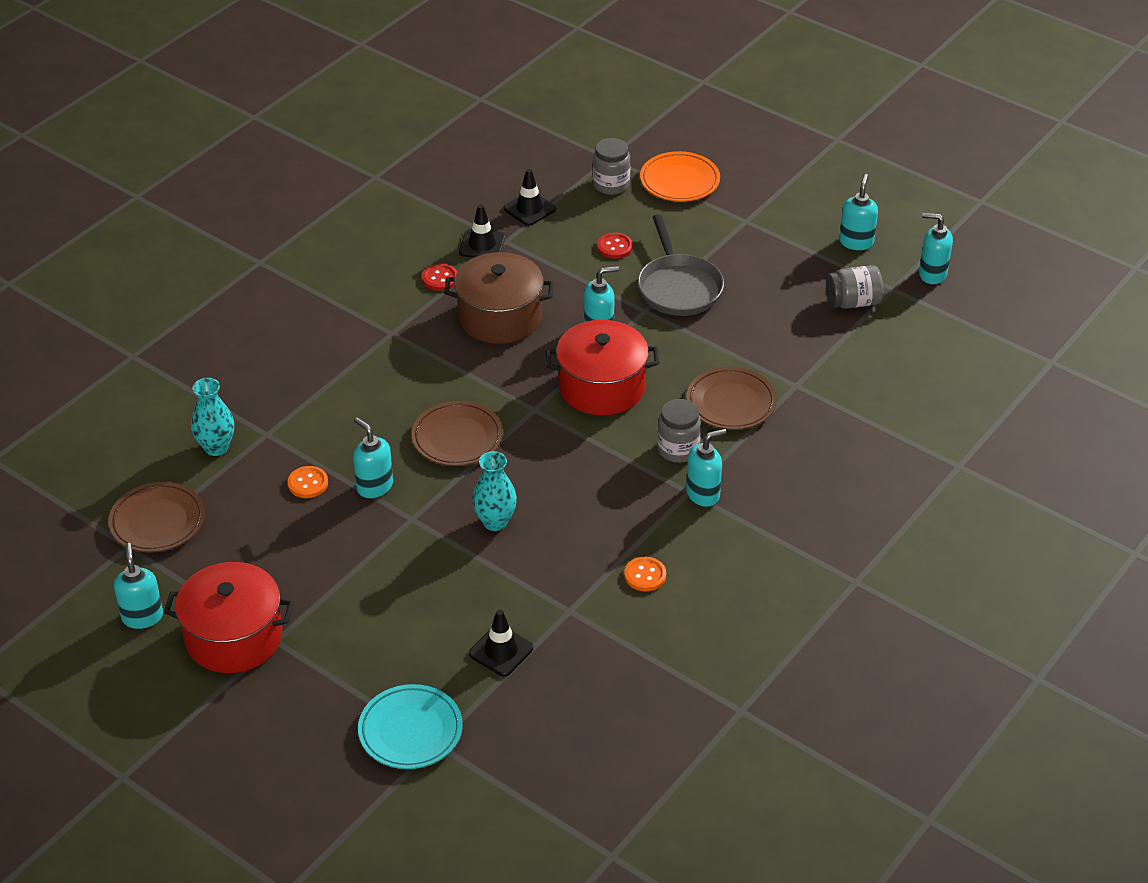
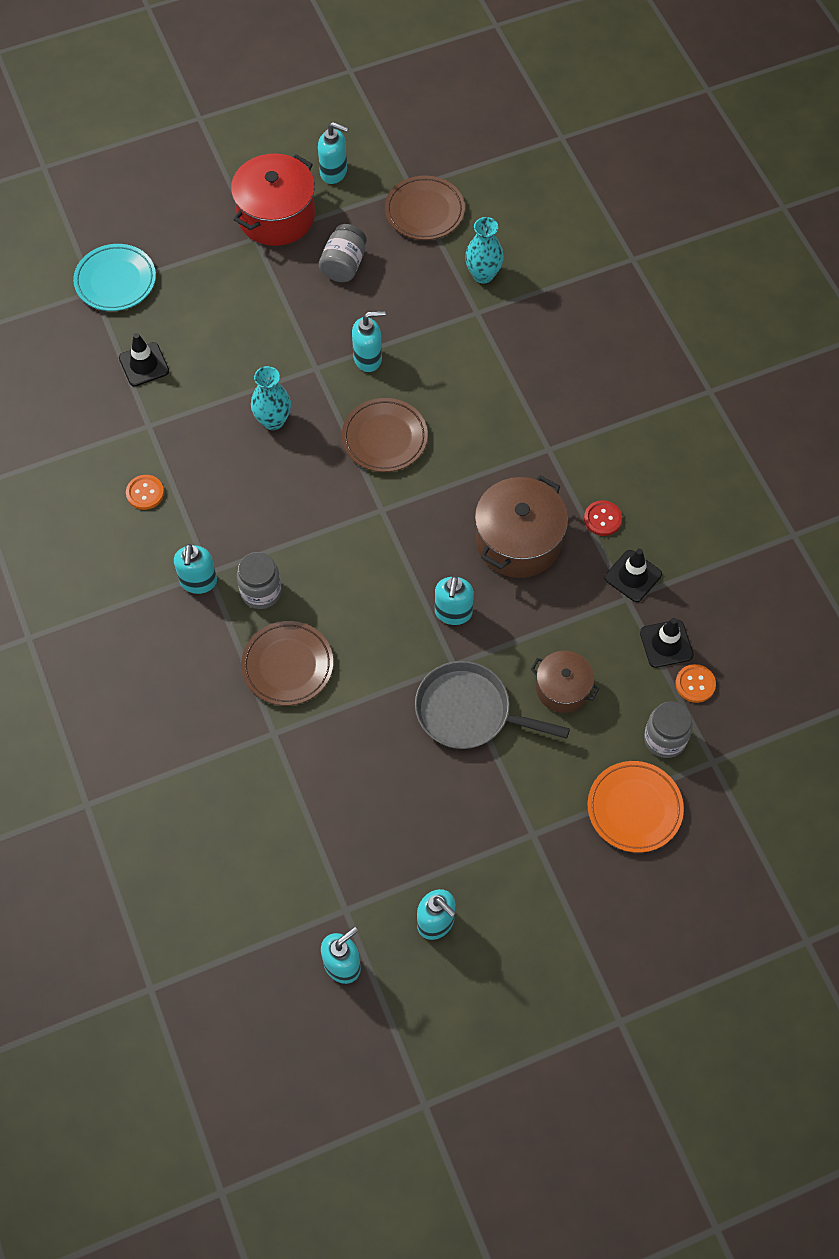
camera: 120 degrees right, 20 degrees up
(308, 483) = (401, 317): orange button -> orange button (695, 684)
(601, 387) = (375, 574): red pot -> none
(615, 247) = (562, 689): red button -> brown pot
(853, 302) = (350, 857): grey jar -> grey jar (344, 265)

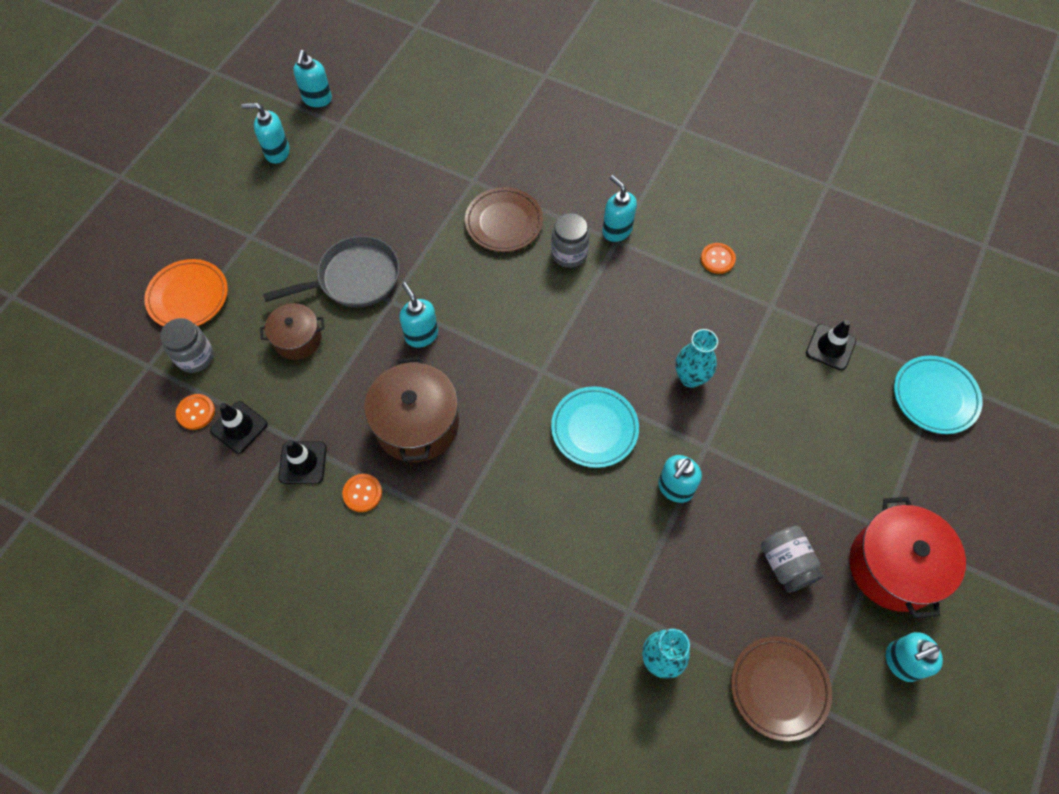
camera: 140 degrees right, 0 degrees up
(384, 438) = (594, 429): brown plate -> turquoise plate
(602, 519) = (362, 493): red button -> orange button

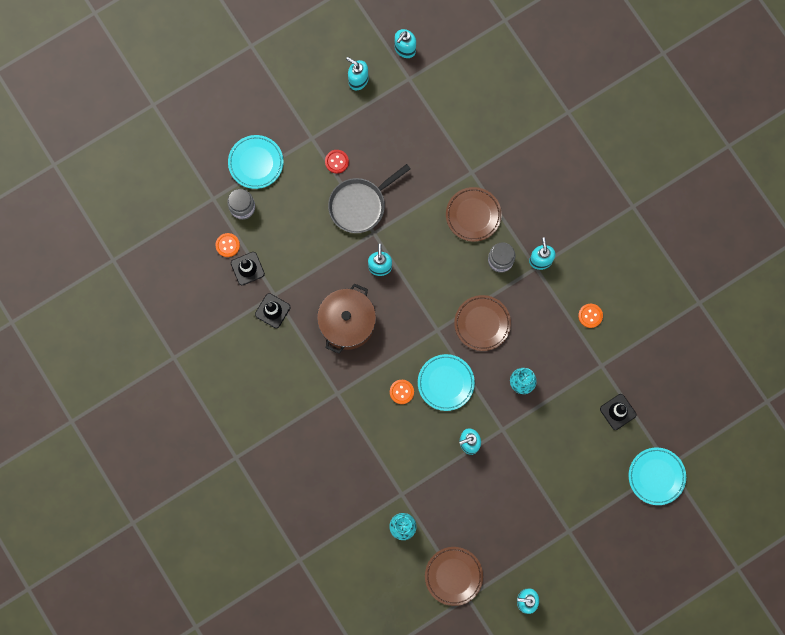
camera: 30 degrees right, 15 degrees up
(188, 297) = (256, 163): orange plate -> turquoise plate
(297, 246) = (336, 161): none -> red button
(297, 339) = (306, 228): brown pot -> none
(354, 278) = (360, 205): grey pan -> grey pan turned 135 degrees clockwise
(362, 493) = (296, 348): orange button -> orange button (401, 392)
(594, 334) = (482, 323): none -> brown plate
(786, 564) = (501, 518): grey jar -> none
(893, 566) = (558, 553): red pot -> none

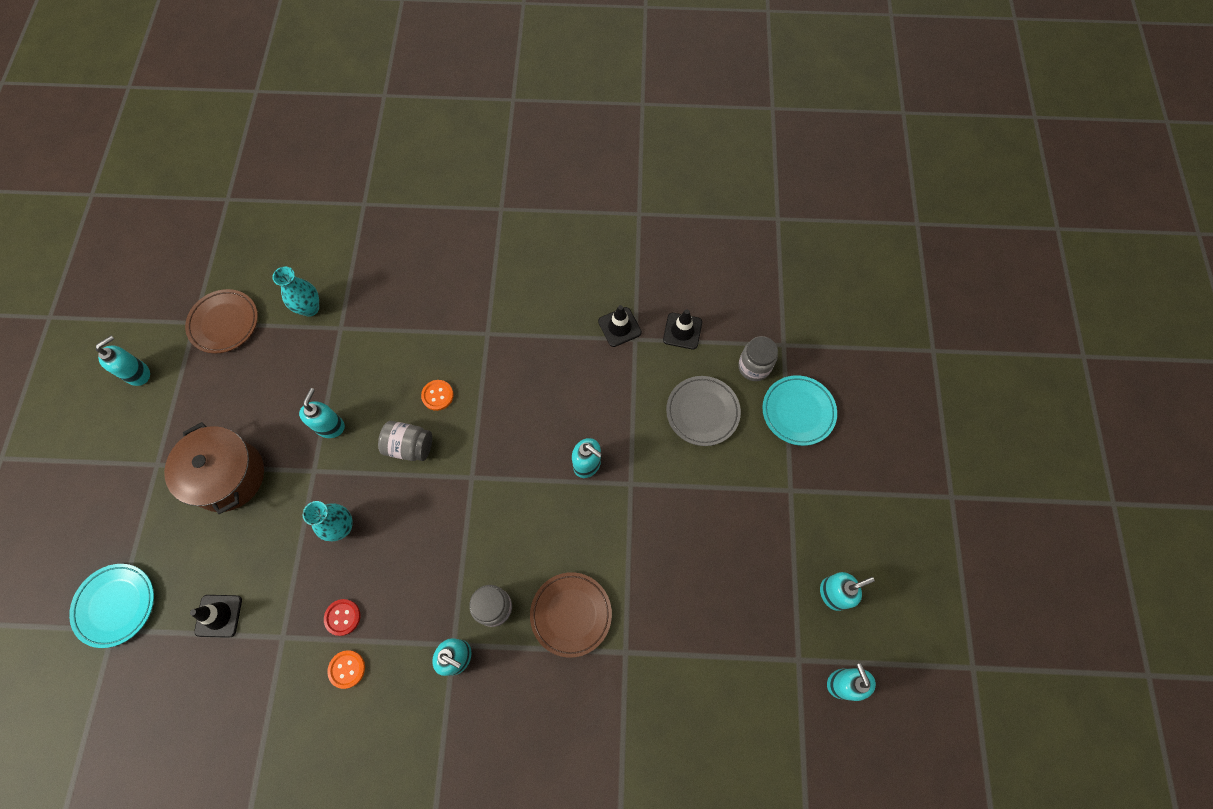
camera: 125 degrees right, 10 degrees down
(227, 245) = (721, 327): orange button -> none
(296, 220) = (702, 412): none -> grey plate
(336, 161) = (743, 499): red button -> red button (342, 617)
(347, 323) = (551, 390): brown pot -> brown pot (228, 476)
(360, 205) = (674, 491): grey pan -> none
(445, 383) = (409, 446): turquoise plate -> grey jar
(482, 323) = (440, 532): brown plate -> none

